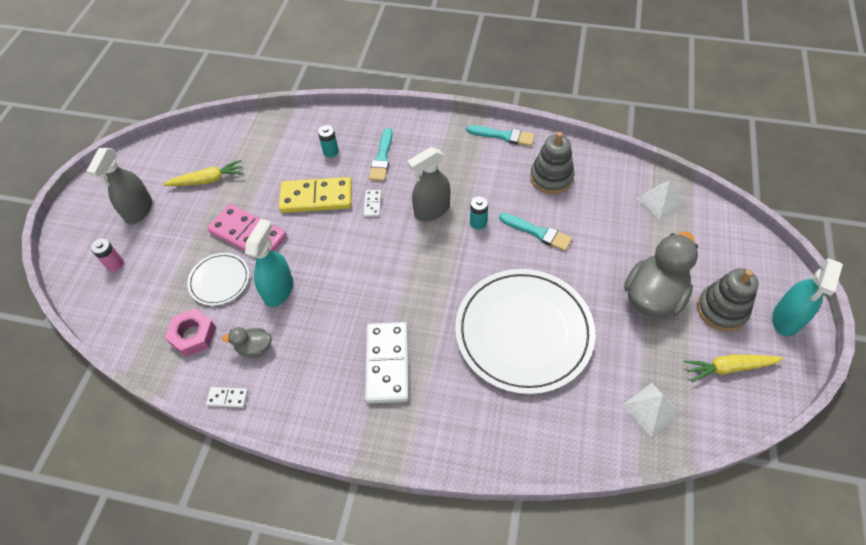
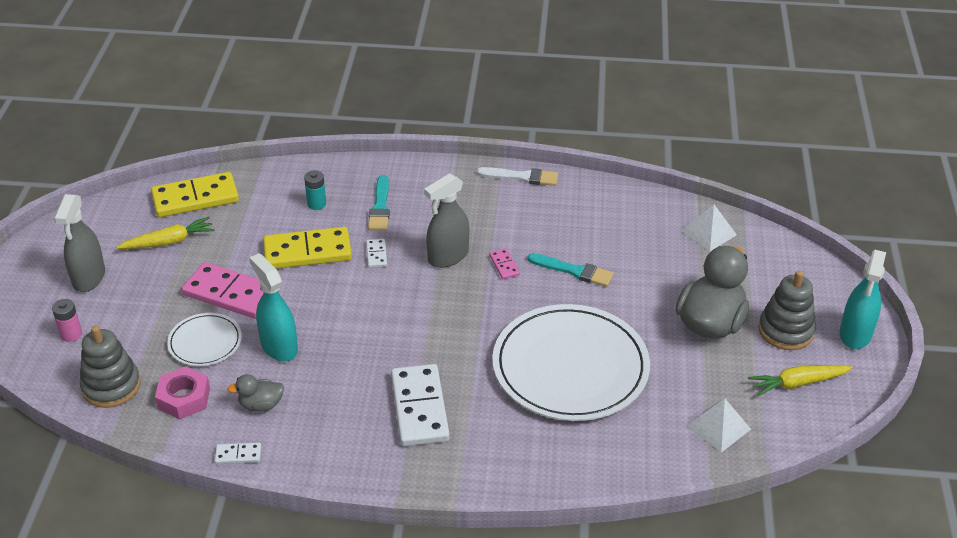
camera: 10 degrees left, 15 degrees down
(235, 140) = (195, 198): none -> yellow domino
(279, 290) = (279, 347): turquoise spray bottle -> turquoise spray bottle turned 45 degrees counterclockwise
(478, 222) = (504, 265): turquoise battery -> pink domino
(503, 136) = (522, 177): turquoise brush -> white brush
(551, 178) = (582, 216): grey stacking toy -> grey stacking toy (111, 386)

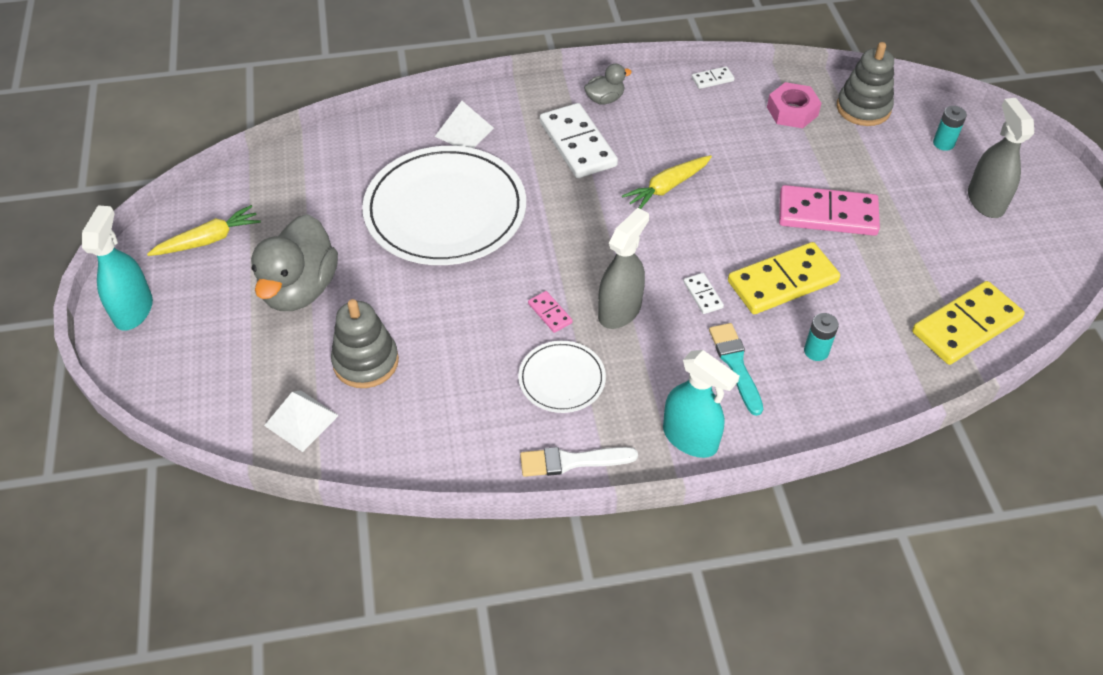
camera: 165 degrees right, 10 degrees up
(71, 334) = (943, 143): pink battery -> turquoise battery
(169, 242) = (943, 260): yellow carrot -> yellow carrot (667, 187)
(205, 342) = (813, 162): white plate -> white plate (562, 379)
(261, 405) = (721, 119): grey duck -> grey duck (605, 99)
(279, 347) = (740, 172): turquoise spray bottle -> turquoise spray bottle (690, 438)
(574, 271) = (465, 323): turquoise brush -> none
(718, 427) = (292, 181): white pyramid -> white pyramid (464, 132)
(785, 331) = (214, 298): grey stacking toy -> grey stacking toy (366, 362)

